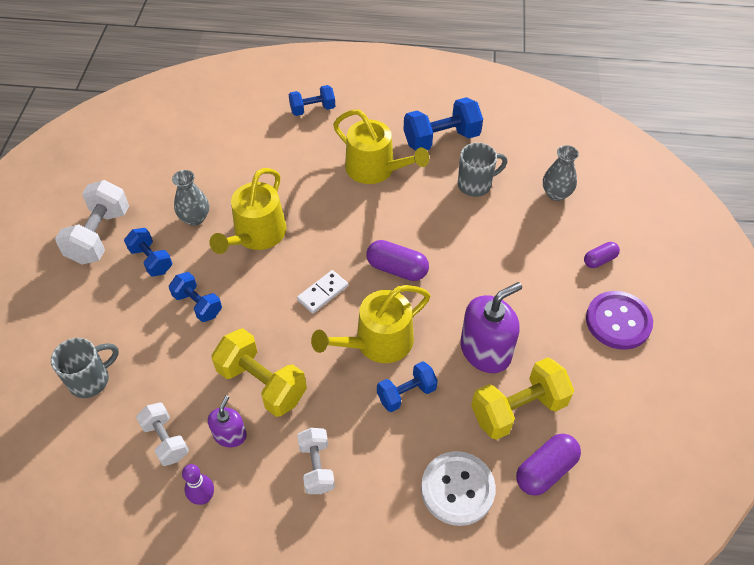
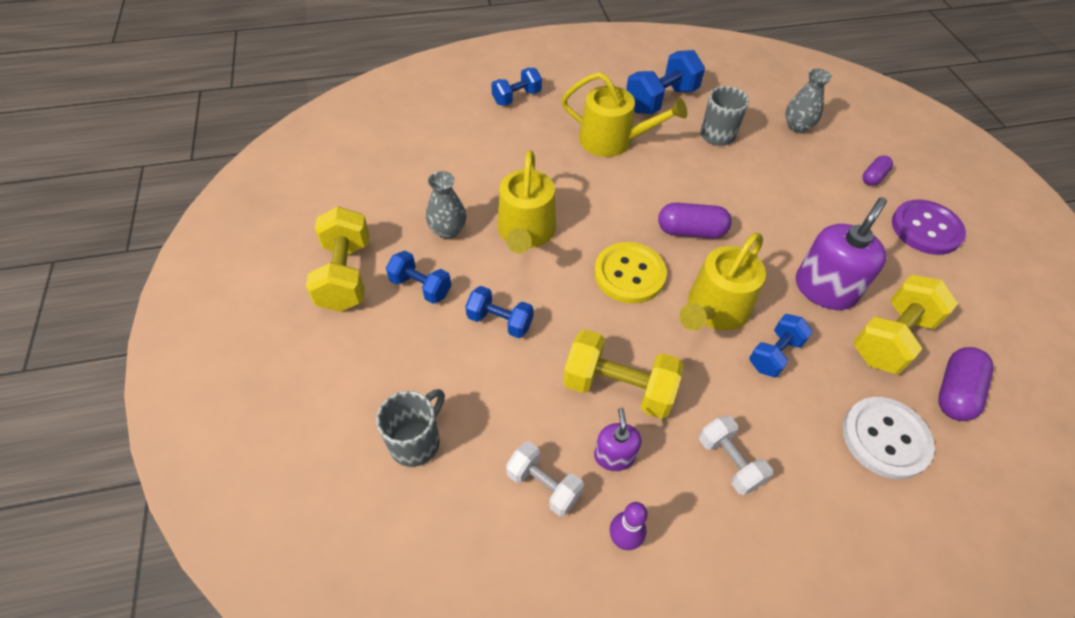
camera: 20 degrees left, 0 degrees up
(99, 236) = (345, 275): white dumbbell -> yellow dumbbell
(322, 293) = (629, 274): white domino -> yellow button

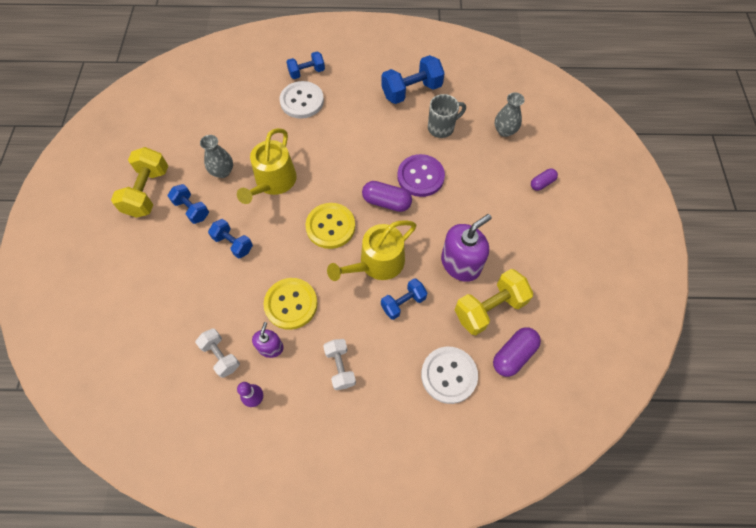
camera: 15 degrees right, 10 degrees up
(416, 441) = (156, 312): grey mug -> none
(524, 130) = (302, 101): none -> white button
(613, 140) = (361, 120): yellow watering can -> none
(618, 387) = (291, 304): yellow dumbbell -> yellow button
(926, 229) = (559, 232): purple button -> purple button (420, 176)

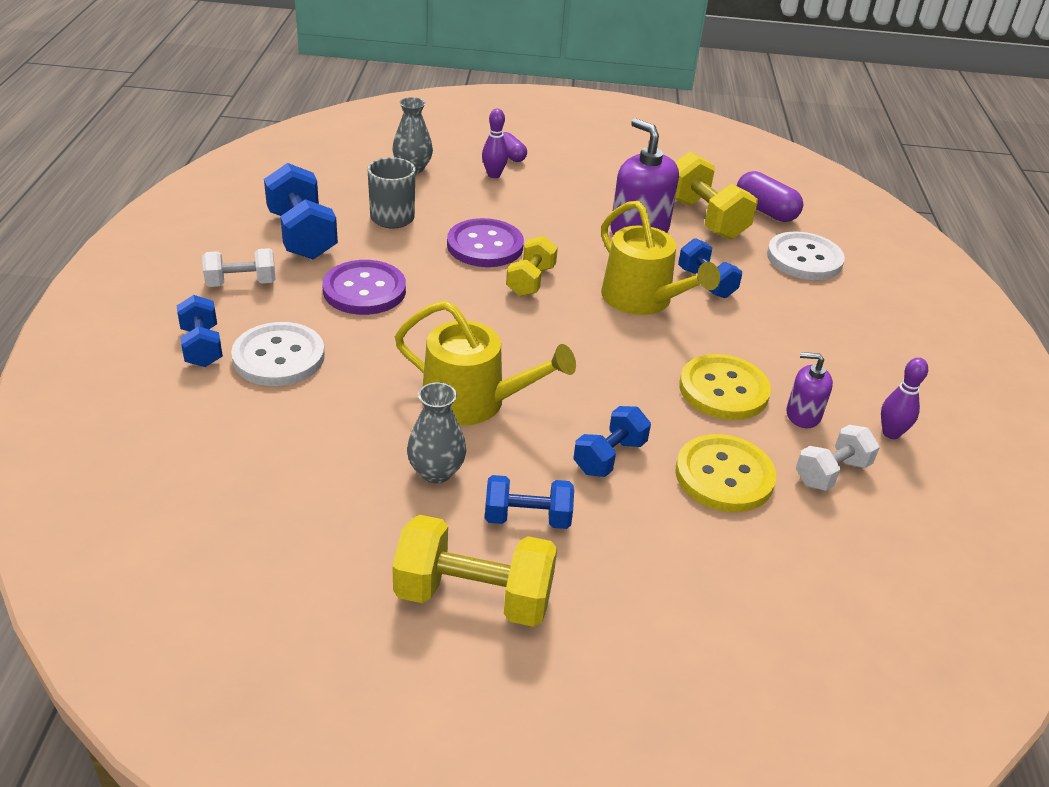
camera: 90 degrees left, 25 degrees down
(192, 209) = (527, 518): blue dumbbell -> blue dumbbell turned 45 degrees clockwise
(330, 226) = (575, 340): yellow button -> yellow button (724, 476)
(340, 367) = (817, 346): white dumbbell -> white dumbbell (241, 283)
(363, 125) = (364, 290): none -> purple button
(386, 202) = (530, 281): purple capsule -> yellow dumbbell
(511, 175) = (494, 175): none -> purple bowling pin

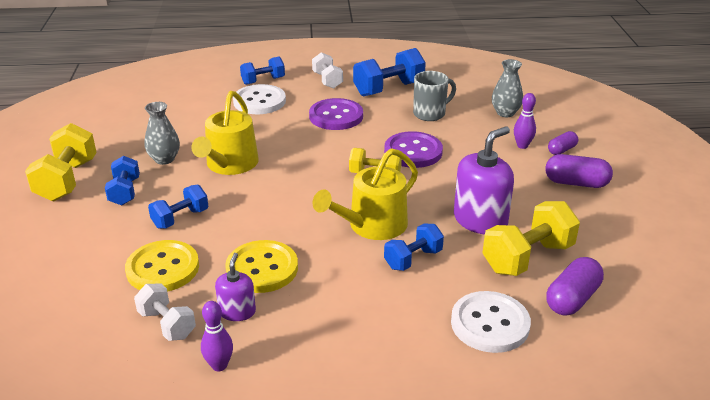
camera: 85 degrees right, 5 degrees down
(578, 164) = (576, 183): none -> purple capsule
(609, 457) = (180, 218): blue dumbbell -> blue dumbbell turned 75 degrees counterclockwise

